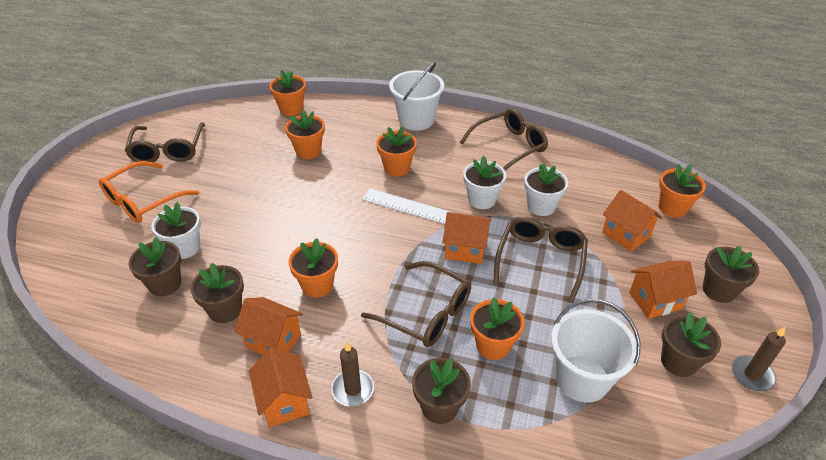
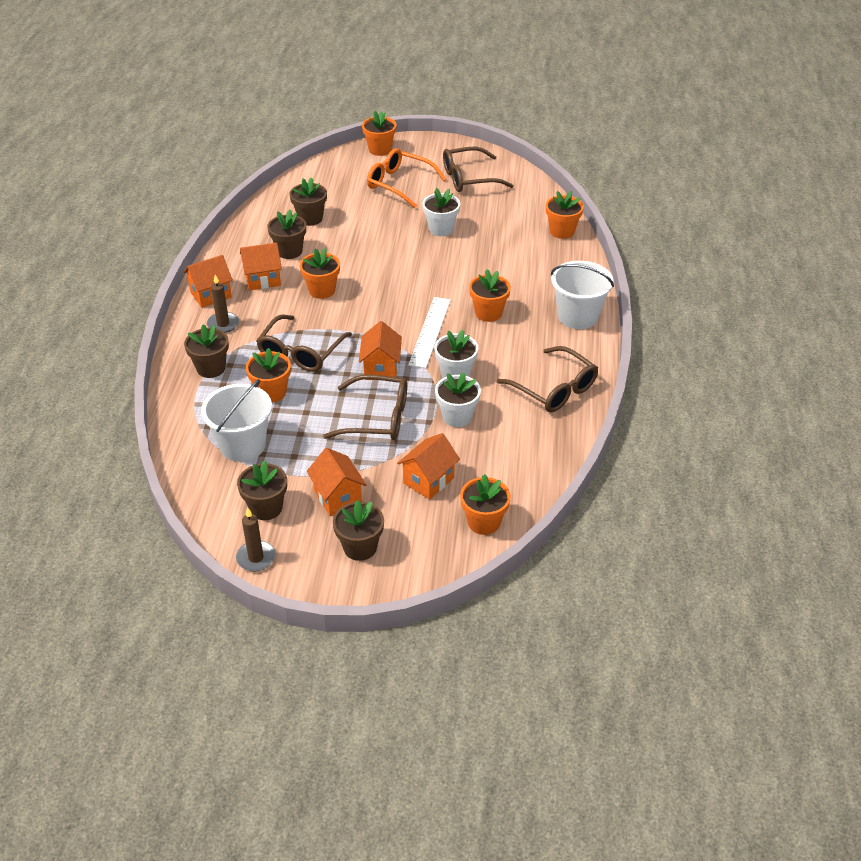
camera: 80 degrees right, 0 degrees up
(185, 248) = (350, 217): white flower pot -> white flower pot (441, 229)
(273, 341) = (263, 279): orange house -> orange house turned 60 degrees clockwise
(308, 151) = (496, 254): orange flower pot -> orange flower pot (380, 149)

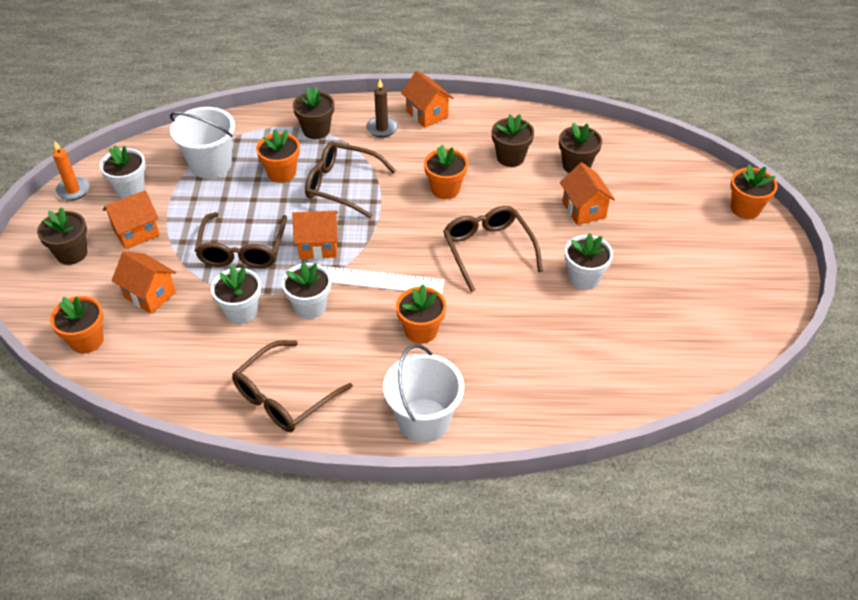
camera: 85 degrees right, 5 degrees up
(256, 558) = (73, 190): brown candle -> orange candle
(263, 279) = (457, 145): orange house -> orange house (584, 210)
(266, 508) = (130, 189): brown flower pot -> white flower pot
(400, 184) = (671, 233): orange glasses -> none
(469, 178) = (709, 299): brown glasses -> brown glasses (488, 250)
(562, 231) = (610, 403): orange flower pot -> none

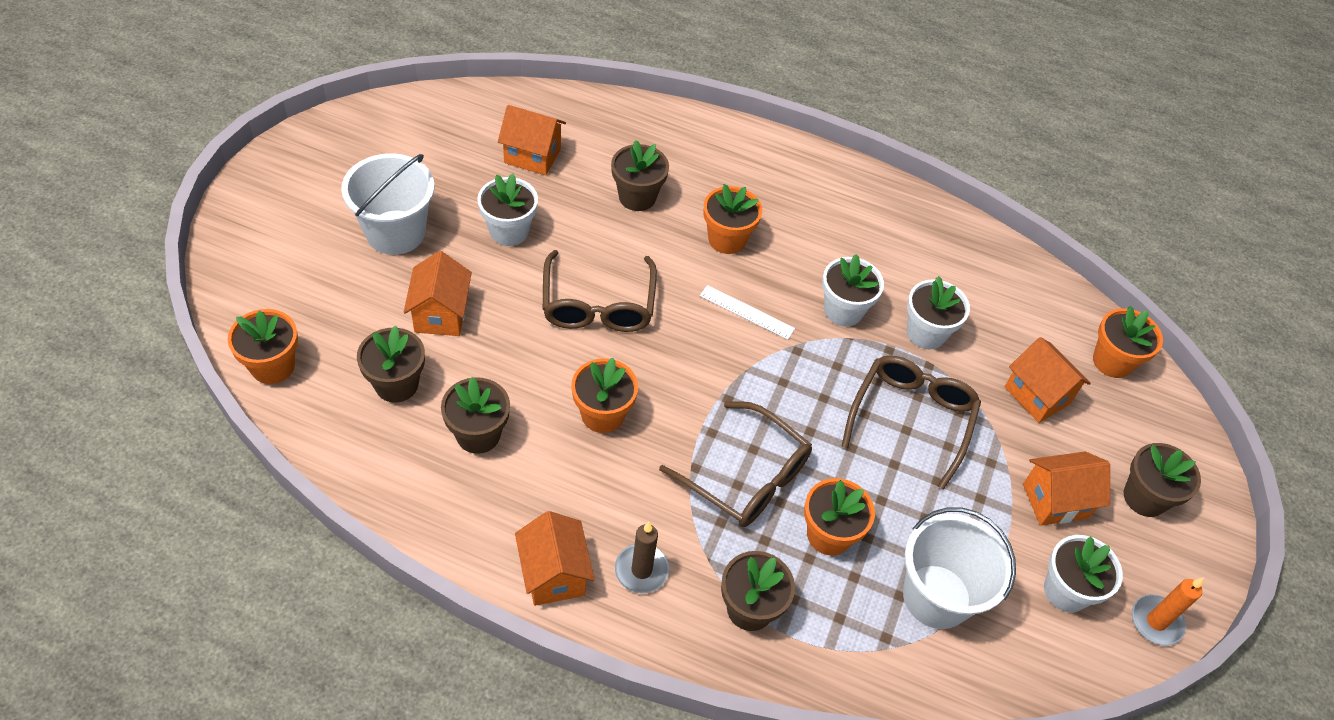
camera: 165 degrees left, 5 degrees up
(285, 396) = (895, 225): brown glasses -> none
(318, 246) = (810, 388): orange house -> orange house (532, 156)
(382, 280) = (746, 312): white ruler -> white ruler, size x0.63
(423, 420) = (763, 157): white bucket -> white bucket (395, 232)
(509, 340) = (637, 197): none -> brown flower pot
(745, 208) = (241, 241): orange flower pot -> orange flower pot (272, 366)

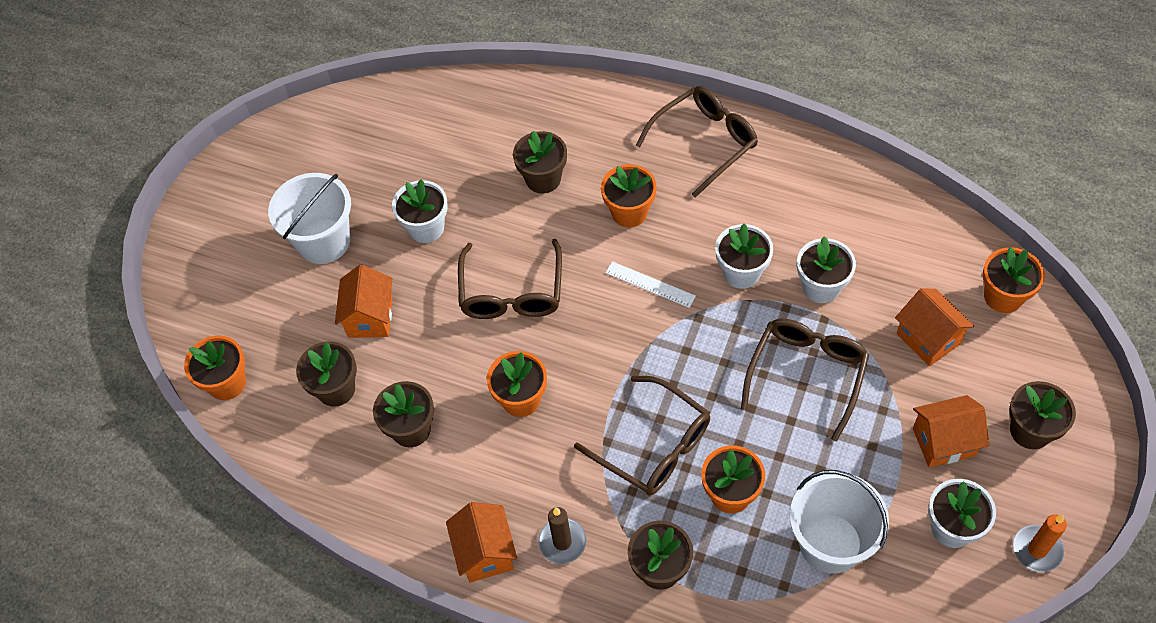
camera: 10 degrees right, 5 degrees up
(532, 156) = (443, 148): orange house -> none
(807, 181) = (704, 143): none -> brown glasses

